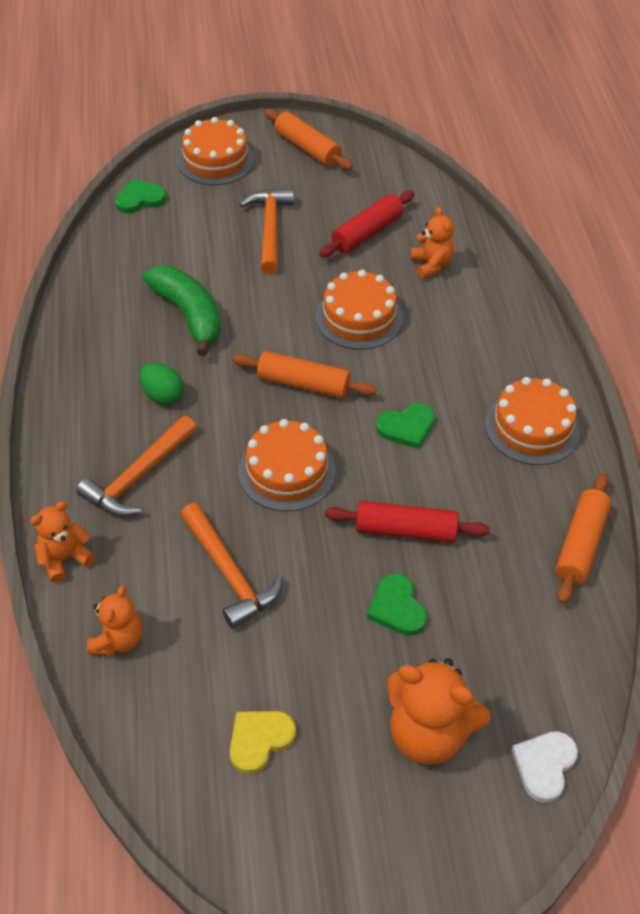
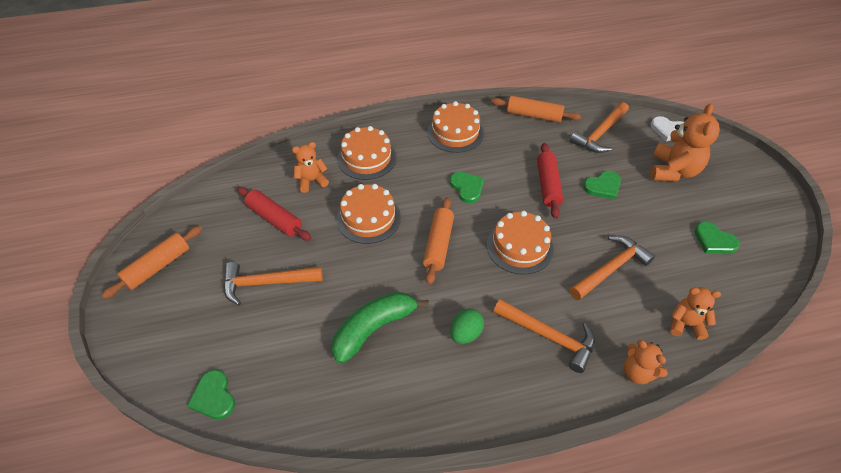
camera: 95 degrees left, 0 degrees up
(215, 160) = (162, 338): orange cake -> orange cake (367, 158)
(259, 740) = (714, 240): yellow heart -> green heart
(532, 639) = (600, 133): none -> orange hammer

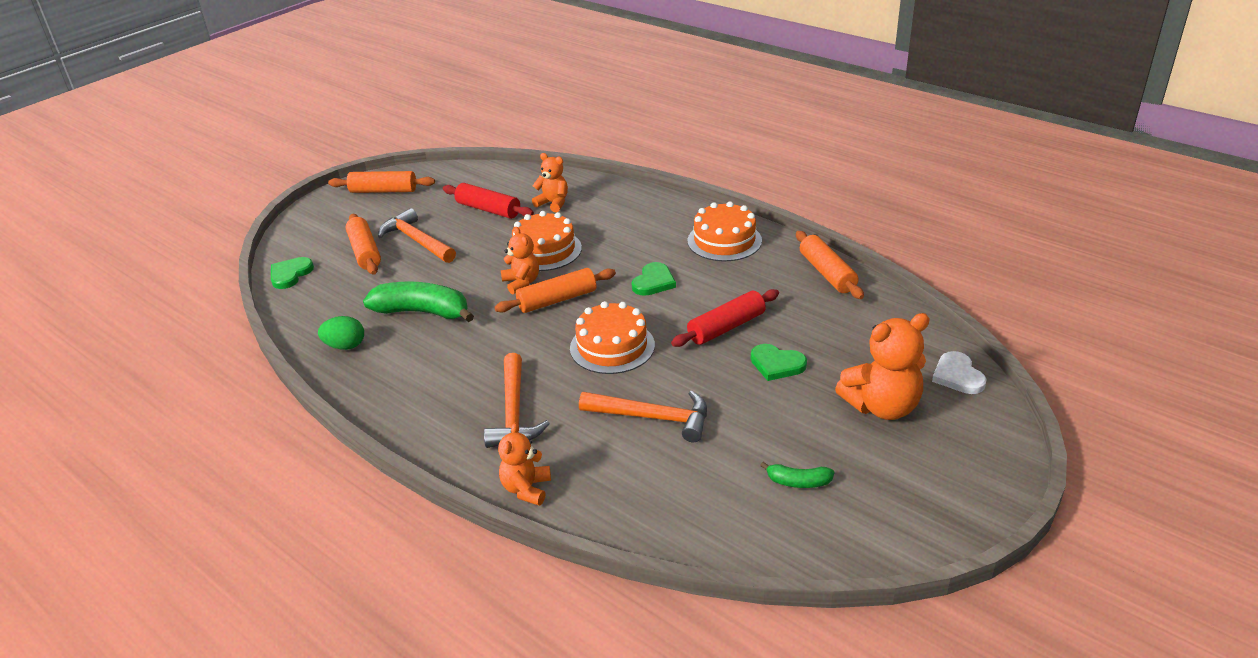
camera: 55 degrees right, 15 degrees down
(242, 325) = (365, 252): none -> orange rolling pin
(274, 219) = (488, 209): red rolling pin -> red rolling pin turned 60 degrees counterclockwise
(367, 158) = (618, 214): orange cake -> none
(465, 333) = (466, 362): green egg -> green egg (345, 346)
(600, 133) = (867, 328): orange hammer -> none
(685, 324) = (632, 502): orange teddy bear -> orange teddy bear (521, 283)
(714, 240) = (798, 482): green heart -> green banana

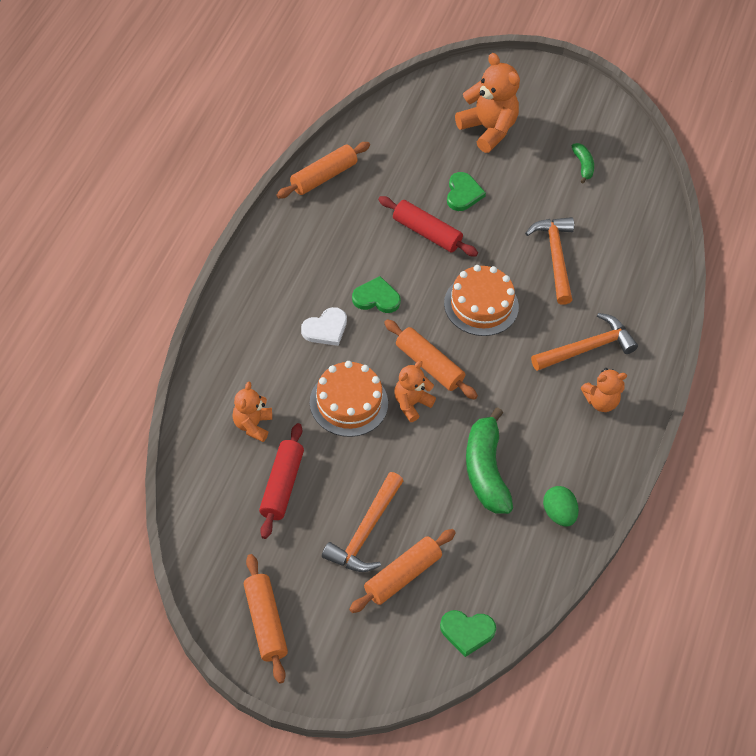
camera: 115 degrees left, 20 degrees up
(526, 489) = (659, 313): orange teddy bear -> orange teddy bear (601, 401)
(724, 241) = (289, 258): orange cake -> none
(957, 376) = (437, 91): white heart -> white heart (325, 329)

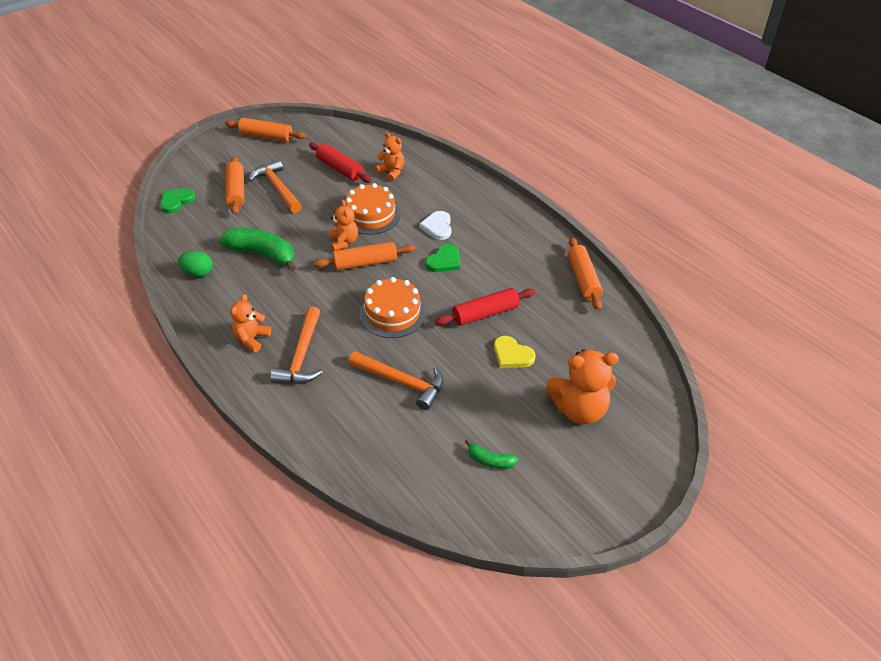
camera: 125 degrees right, 10 degrees down
(463, 193) = (512, 355): green heart -> yellow heart

